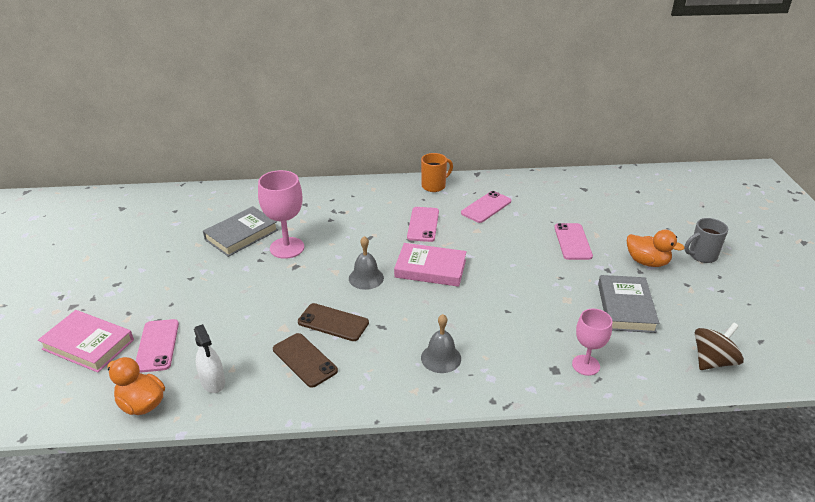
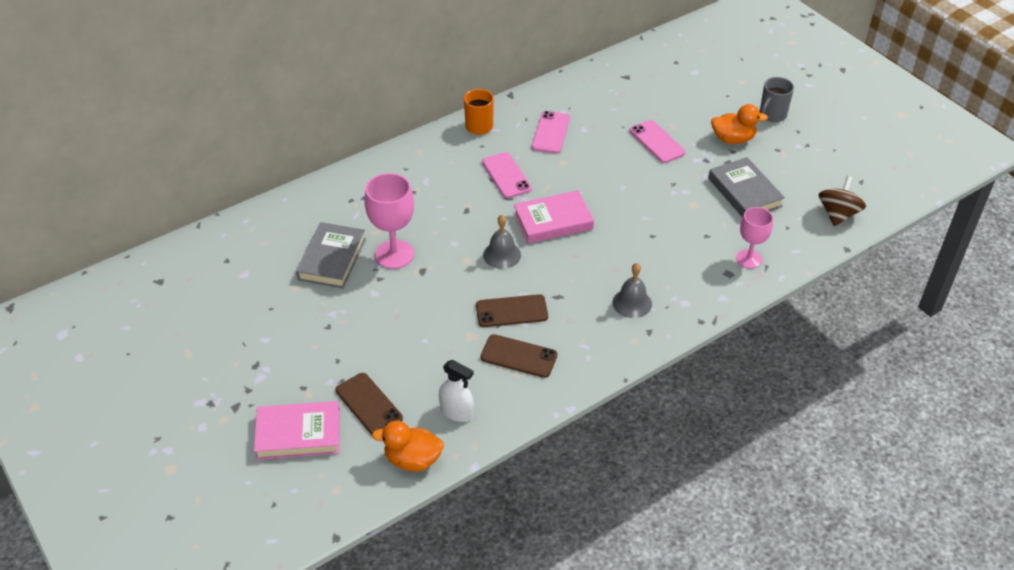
camera: 30 degrees left, 10 degrees up
(157, 345) = (369, 404): pink phone -> brown phone

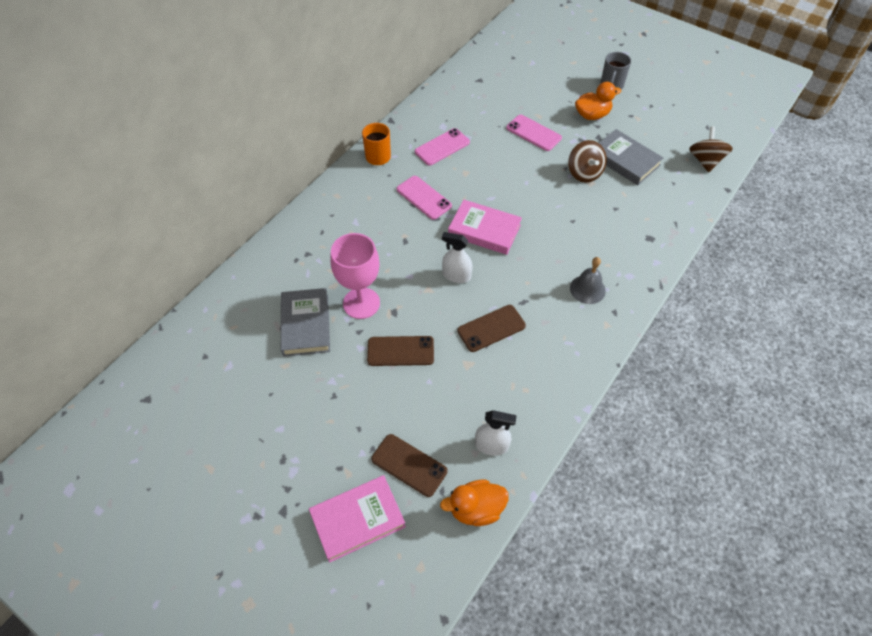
camera: 20 degrees left, 10 degrees up
(502, 255) = (456, 275): grey bell -> white spray bottle
(518, 356) = (518, 371): brown phone -> brown phone (400, 351)
(550, 132) = (442, 147): pink phone -> pink phone turned 60 degrees clockwise
(553, 221) = (484, 230): pink book -> pink book turned 60 degrees clockwise
(691, 193) = (584, 173): none -> brown spinning top
(749, 259) = (659, 220): pink goblet -> none

